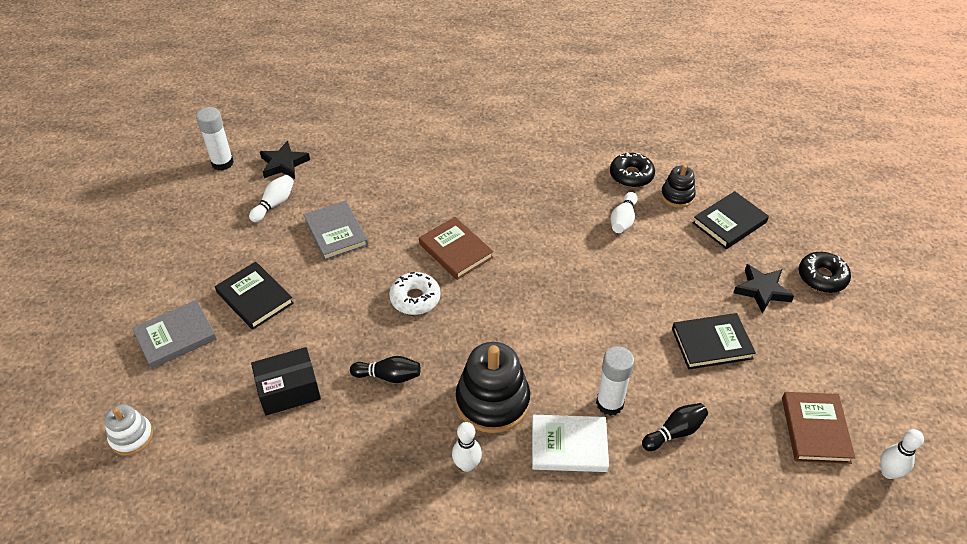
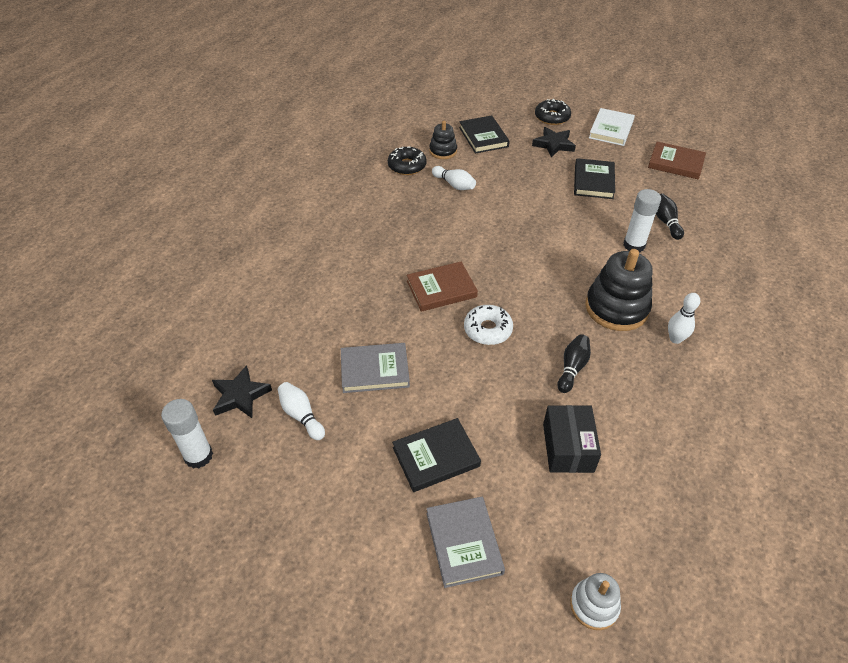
camera: 70 degrees left, 0 degrees up
(569, 446) = (667, 277): white book -> white book (611, 129)
(888, 472) = (712, 148): white bowling pin -> none

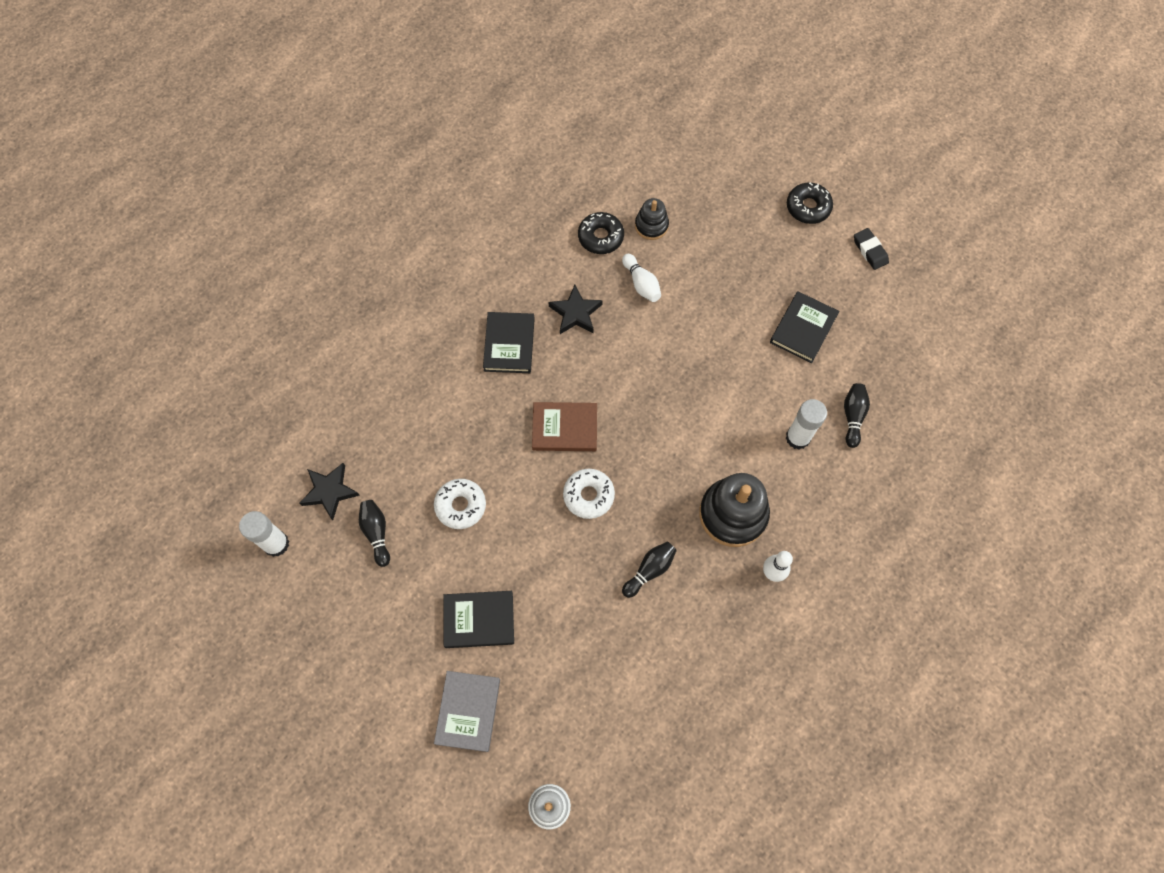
camera: 20 degrees right, 20 degrees up
(301, 415) = (376, 533): white bowling pin -> black bowling pin
(374, 370) = (460, 506): grey book -> white donut
(483, 137) = (709, 216): black book -> black book (509, 344)
(554, 145) = (786, 255): black star -> black star (575, 313)
(568, 447) = (602, 654): black box -> none
(611, 129) = (870, 251): white book -> black eraser
(675, 163) = (918, 331): brown book -> none

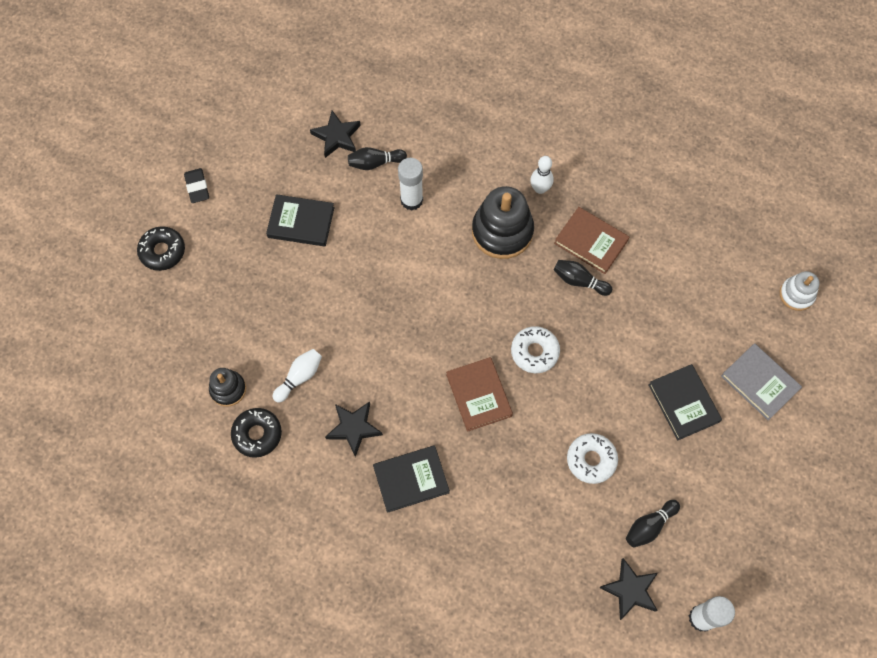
camera: 110 degrees left, 0 degrees up
(468, 711) = (759, 382): grey book -> grey book turned 60 degrees clockwise
(691, 601) = (591, 242): none -> brown book
(870, 251) = (197, 187): black eraser -> black eraser turned 60 degrees counterclockwise
(895, 390) = (337, 136): none -> black star

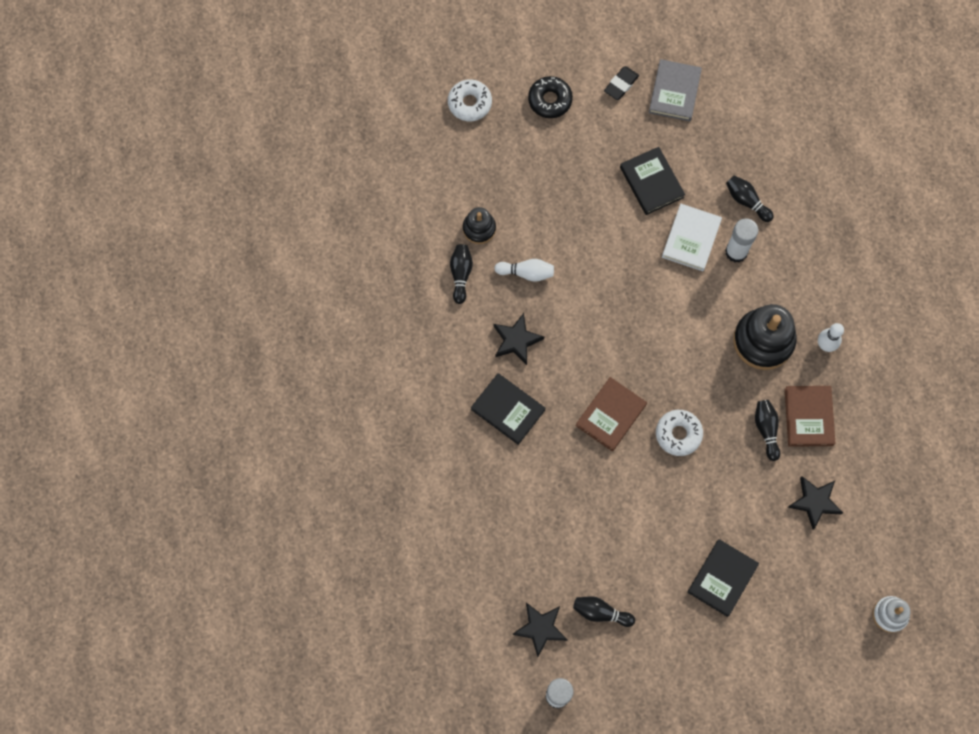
camera: 55 degrees right, 5 degrees up
(257, 434) = (461, 274): black donut -> black bowling pin
(337, 136) = (747, 155): black star -> black star (815, 502)
(373, 226) = (691, 239): none -> white book
(591, 460) = (621, 535): white donut -> white donut (469, 103)
(759, 382) = (786, 629): grey book -> grey book (674, 92)

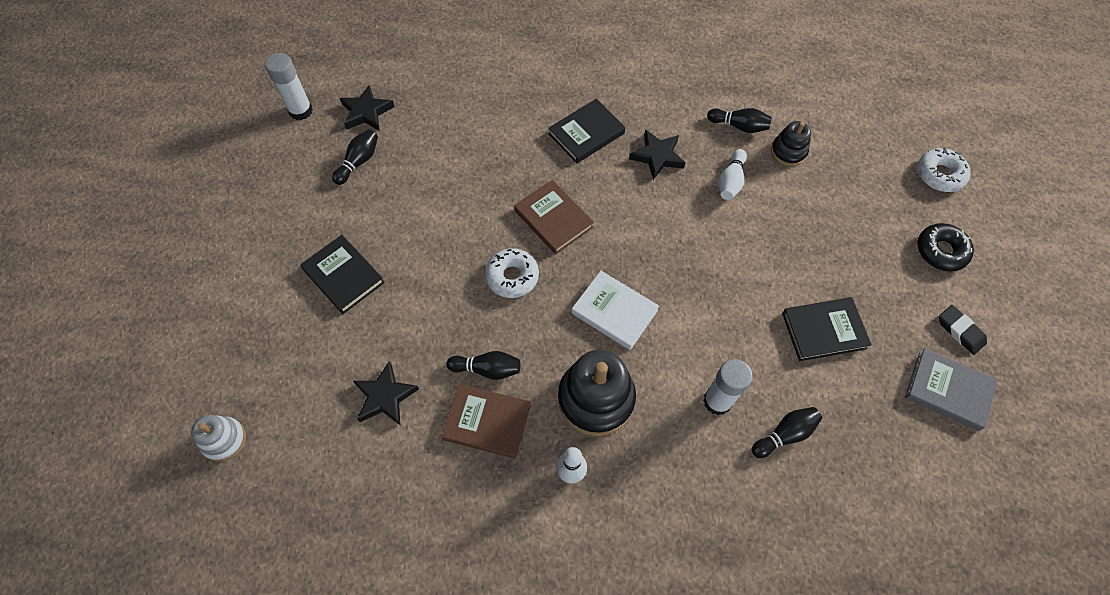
camera: 105 degrees right, 10 degrees down
(691, 239) = (743, 354): white book -> white book (614, 312)

